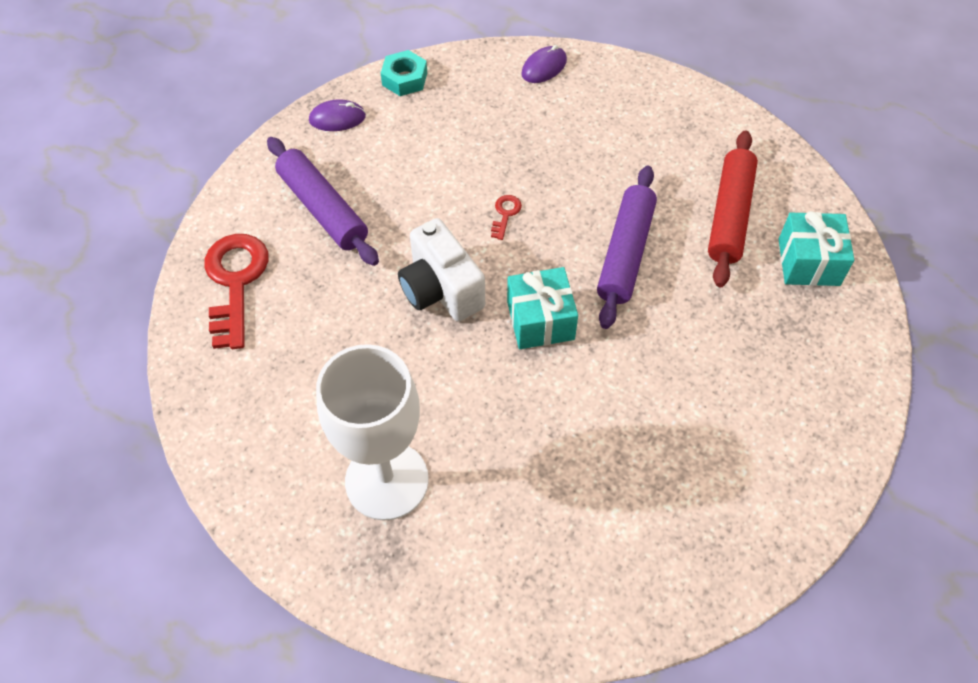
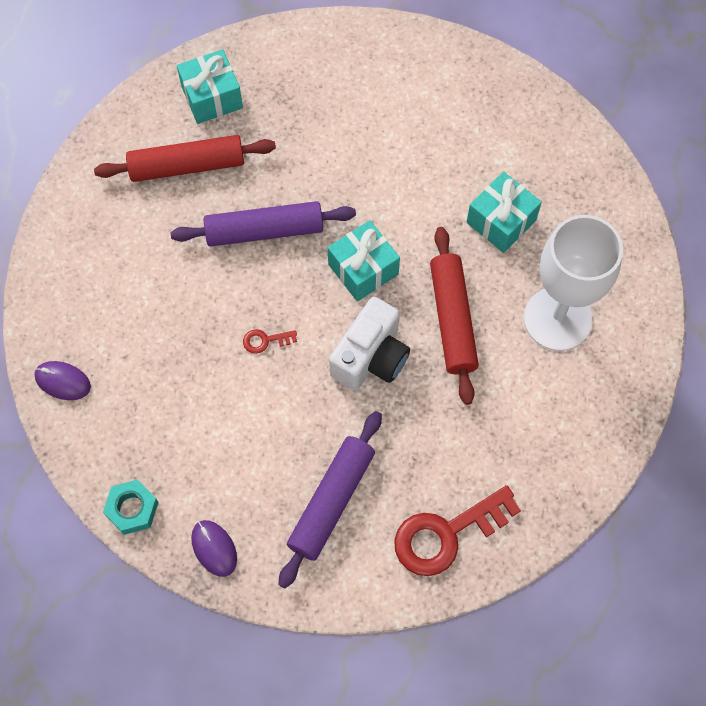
camera: 115 degrees left, 10 degrees up
(442, 377) = (452, 319): none -> red rolling pin
(534, 478) = (501, 221): none -> turquoise gift

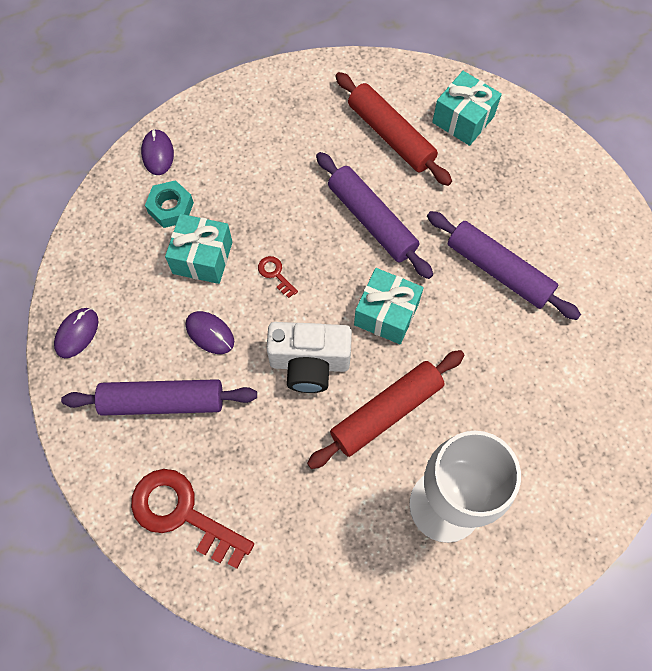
camera: 60 degrees right, 0 degrees up
(132, 509) = (80, 257): turquoise nut -> turquoise nut (171, 208)
(289, 427) = (210, 333): none -> purple mouse
(379, 158) = (498, 270): none -> purple rolling pin
(501, 221) = (508, 403): turquoise gift -> turquoise gift (202, 257)

